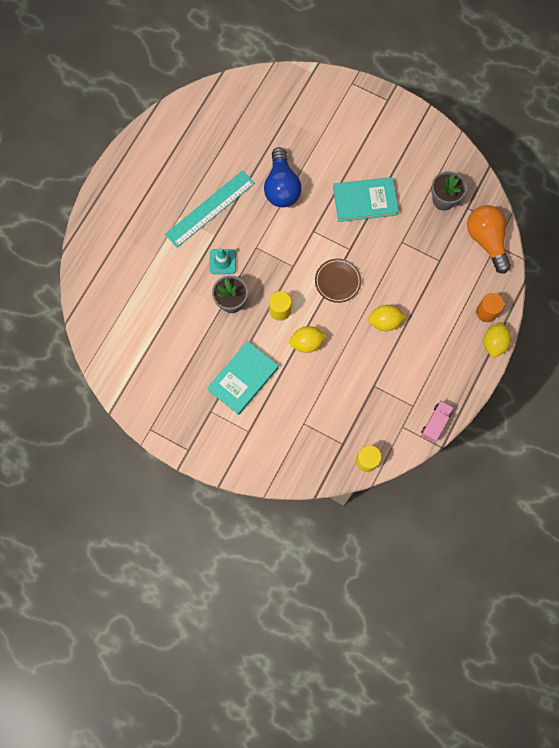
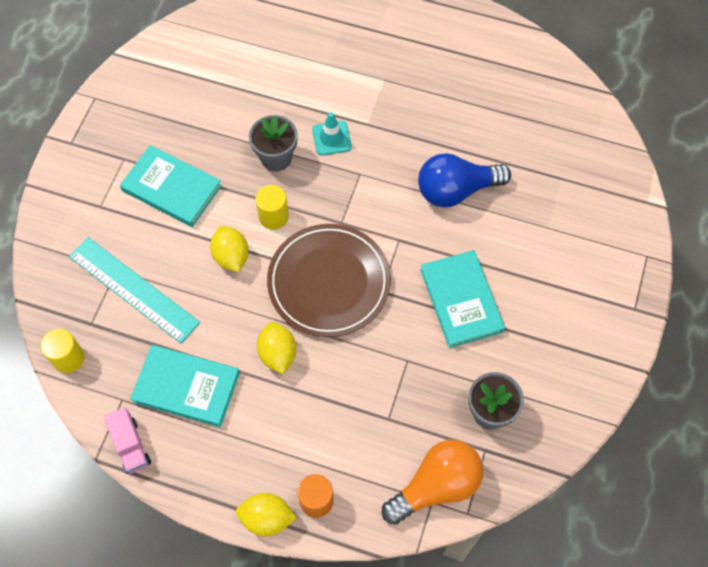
camera: 80 degrees right, 10 degrees down
(210, 209) = (404, 112): turquoise ruler -> turquoise ruler (133, 289)
(337, 281) = (329, 282): brown plate -> brown plate, size x1.83
(399, 383) = (186, 387): none -> turquoise book
(435, 423) = (130, 445): pink truck -> pink truck turned 45 degrees clockwise

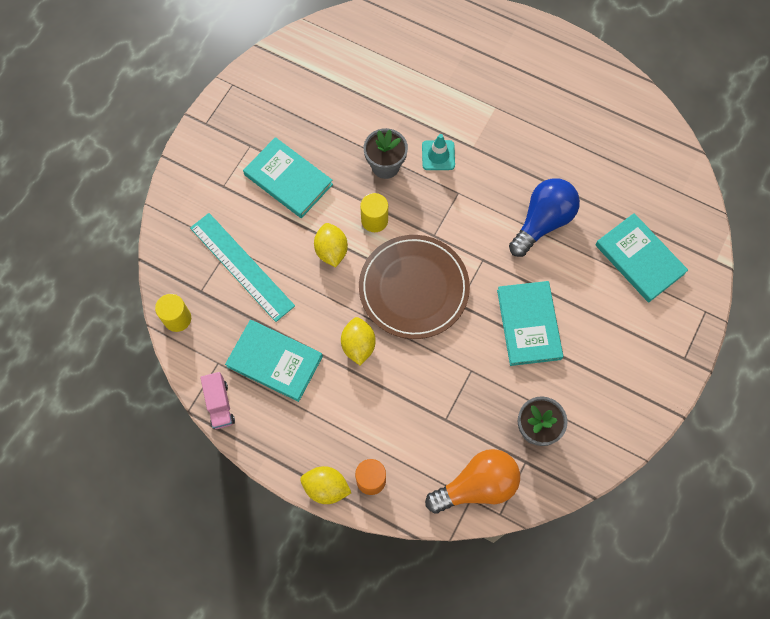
camera: 10 degrees right, 5 degrees up
(456, 190) = (542, 222): blue light bulb -> blue light bulb turned 135 degrees clockwise
(566, 213) = (639, 259): none -> turquoise book

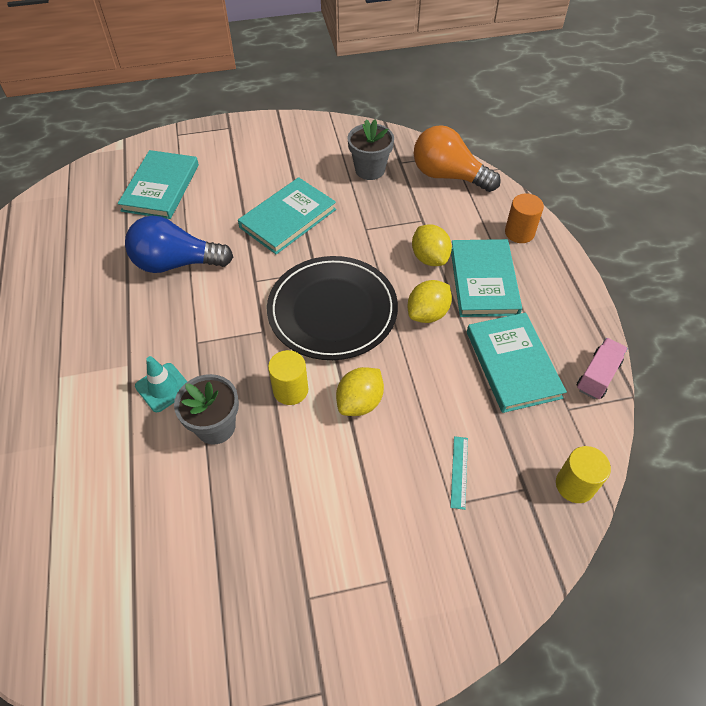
camera: 130 degrees left, 15 degrees down
(241, 266) = (459, 472): turquoise ruler -> turquoise ruler, size x0.41
(288, 180) = (316, 511): turquoise book -> turquoise book (484, 280)
(326, 488) = (559, 254): yellow lemon -> yellow lemon (429, 258)
(414, 288) = (332, 311): brown plate -> black plate

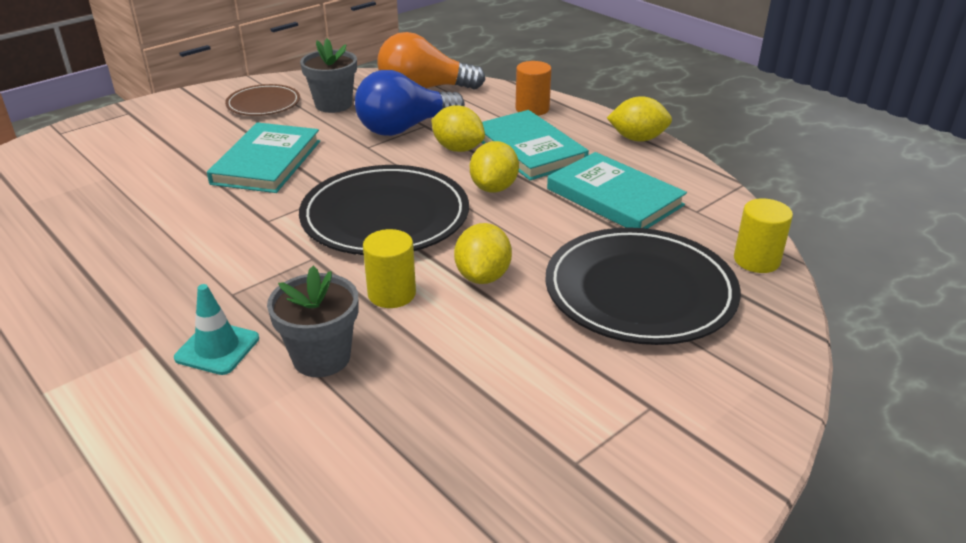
camera: 30 degrees left, 20 degrees down
(161, 187) = (71, 180): turquoise book -> none
(176, 263) = (146, 235): blue light bulb -> blue light bulb (404, 128)
(321, 150) = (263, 104): none -> brown plate
(459, 472) = (640, 291): turquoise ruler -> black plate
(582, 304) = (637, 139): none -> yellow lemon
(597, 376) = (699, 180): pink truck -> none

